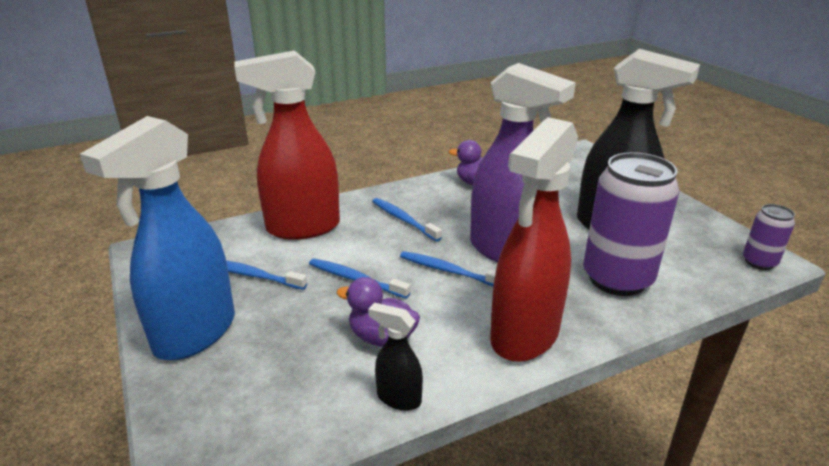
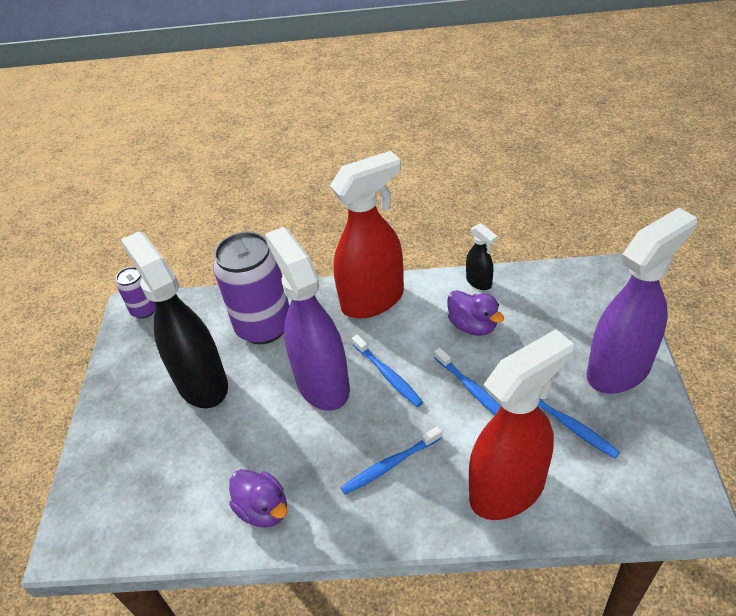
camera: 150 degrees left, 15 degrees up
(194, 334) = (619, 370): blue spray bottle -> purple spray bottle
(302, 228) = (508, 489): red spray bottle -> red spray bottle turned 45 degrees counterclockwise
(404, 220) = (390, 465): blue toothbrush -> blue toothbrush turned 75 degrees clockwise

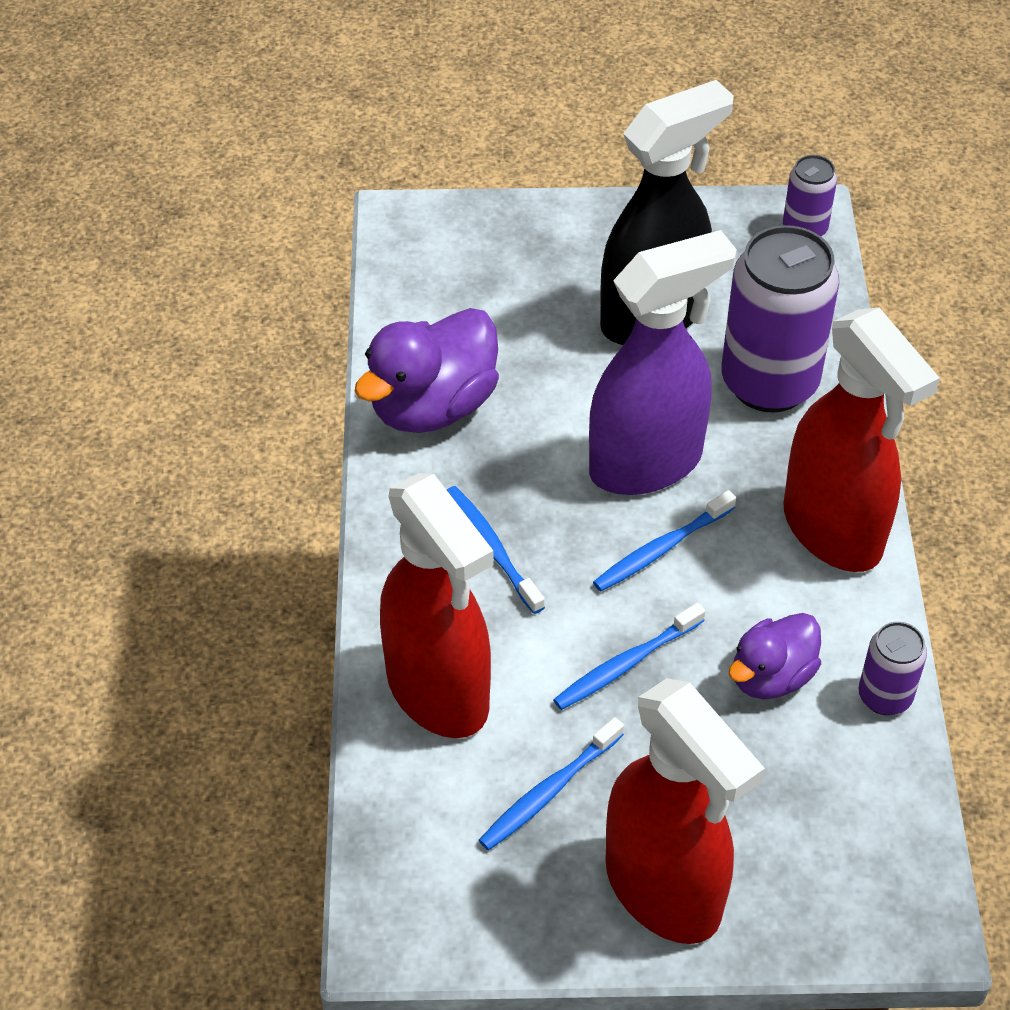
camera: 85 degrees right, 5 degrees up
(263, 509) = (433, 406): purple duck -> purple duck, size x1.61
(479, 282) = (884, 696): black spray bottle -> purple can
(619, 370) = (664, 891): purple spray bottle -> red spray bottle

